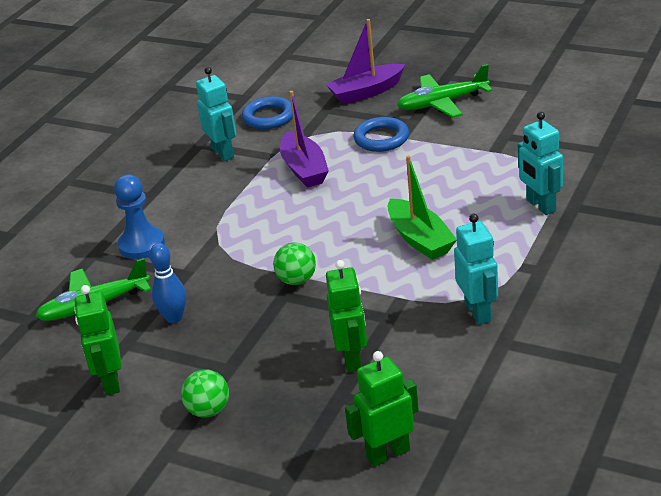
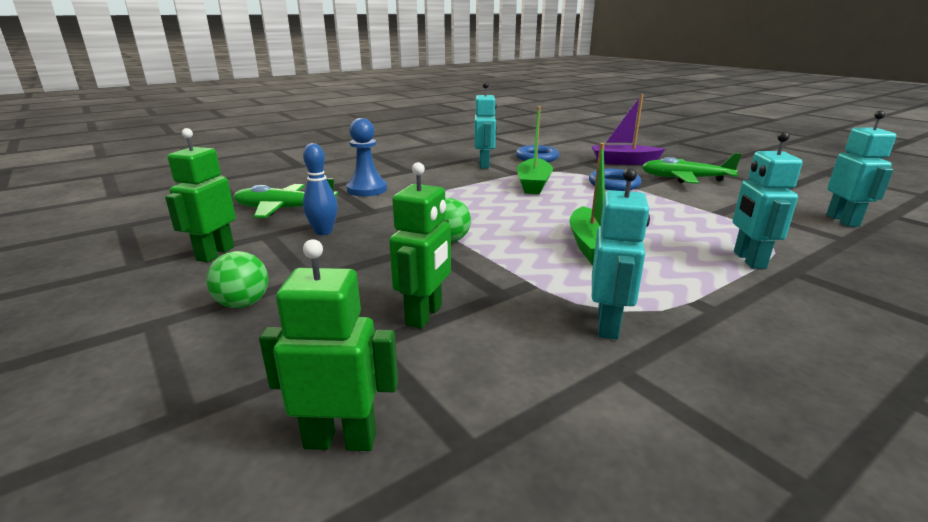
camera: 25 degrees right, 10 degrees down
(304, 169) = (533, 184): purple boat -> green boat
(594, 123) = (843, 220): none -> turquoise robot

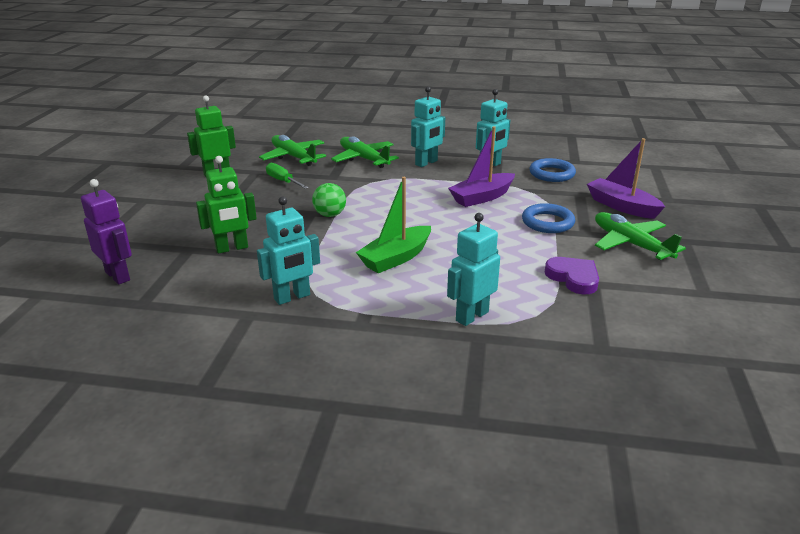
camera: 45 degrees right, 5 degrees up
(243, 304) = (182, 206): green ball -> none
(323, 232) = (282, 181): blue bowling pin -> green screwdriver
(340, 440) = (118, 276): green robot -> purple robot
(367, 189) = (364, 159): blue pawn -> green plane
(533, 184) = (482, 197): green boat -> purple boat
(718, 208) = (573, 278): none -> purple heart
(843, 220) = (657, 339): turquoise robot -> turquoise robot (426, 163)

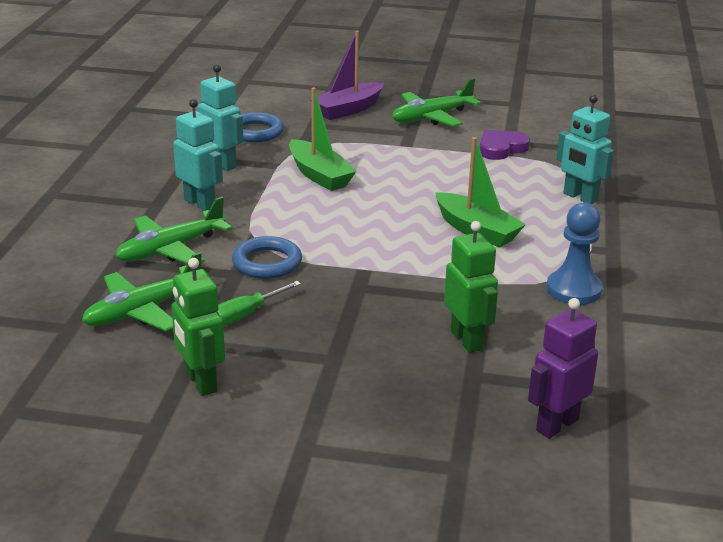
camera: 90 degrees left, 0 degrees up
(292, 297) = (573, 290): turquoise robot -> blue pawn
(330, 215) = (366, 272): green ball -> none
(482, 197) = (319, 175): purple boat -> green boat
(547, 222) = (386, 147): blue ring -> blue ring (267, 263)

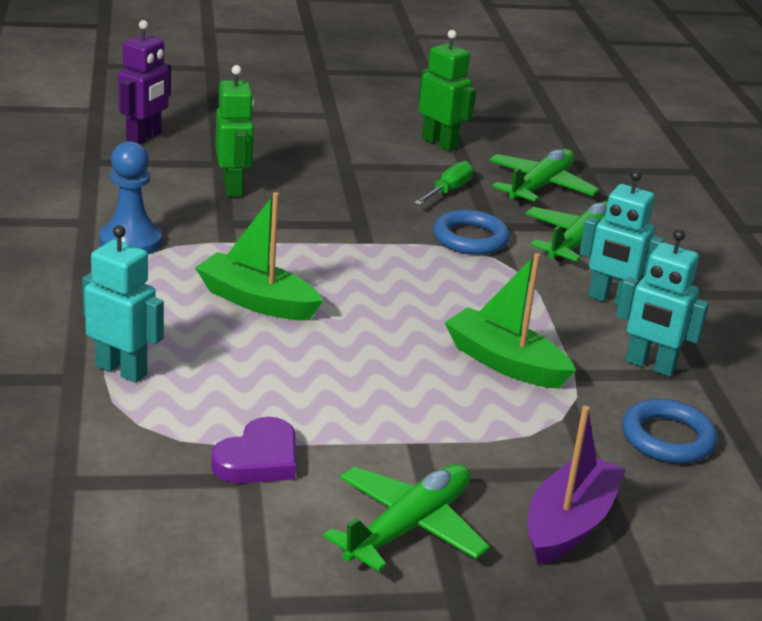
camera: 160 degrees right, 0 degrees up
(467, 340) = (233, 188): green robot -> green robot turned 150 degrees counterclockwise

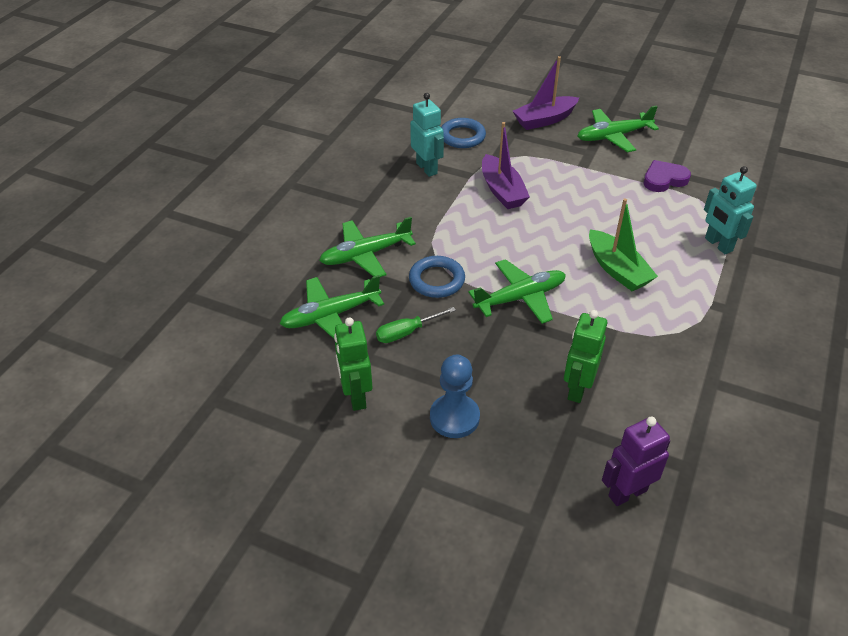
camera: 145 degrees left, 15 degrees up
(130, 242) = (683, 348): blue pawn -> blue pawn (454, 417)
(357, 244) = (520, 298): none -> green plane
(505, 363) = (502, 191): green boat -> purple boat
(611, 300) = (399, 209): turquoise robot -> none

